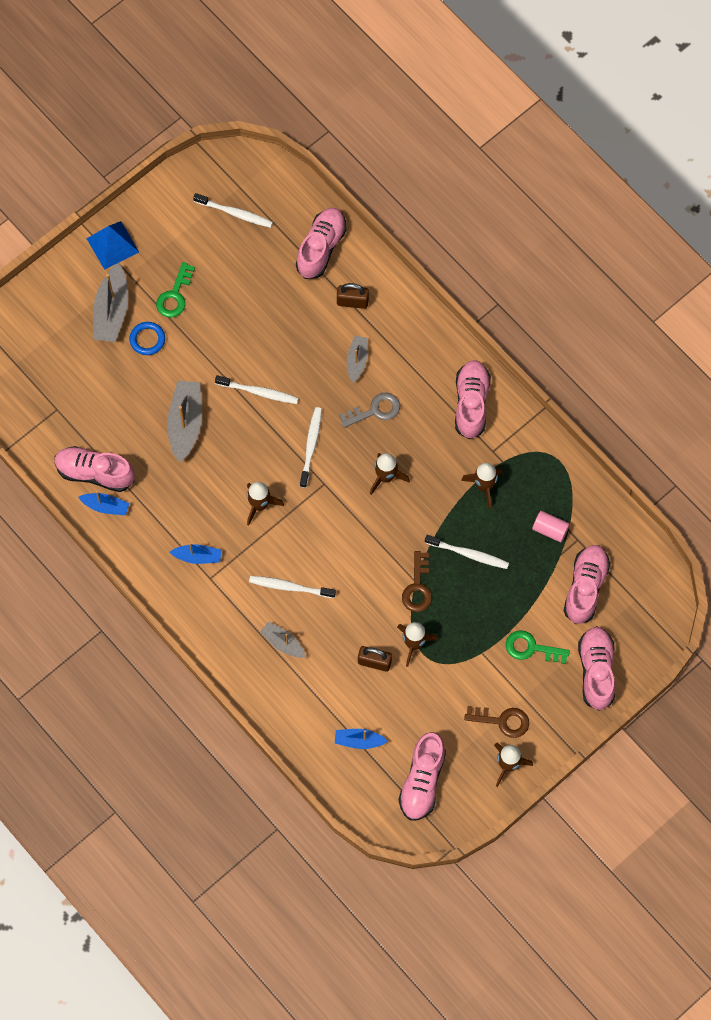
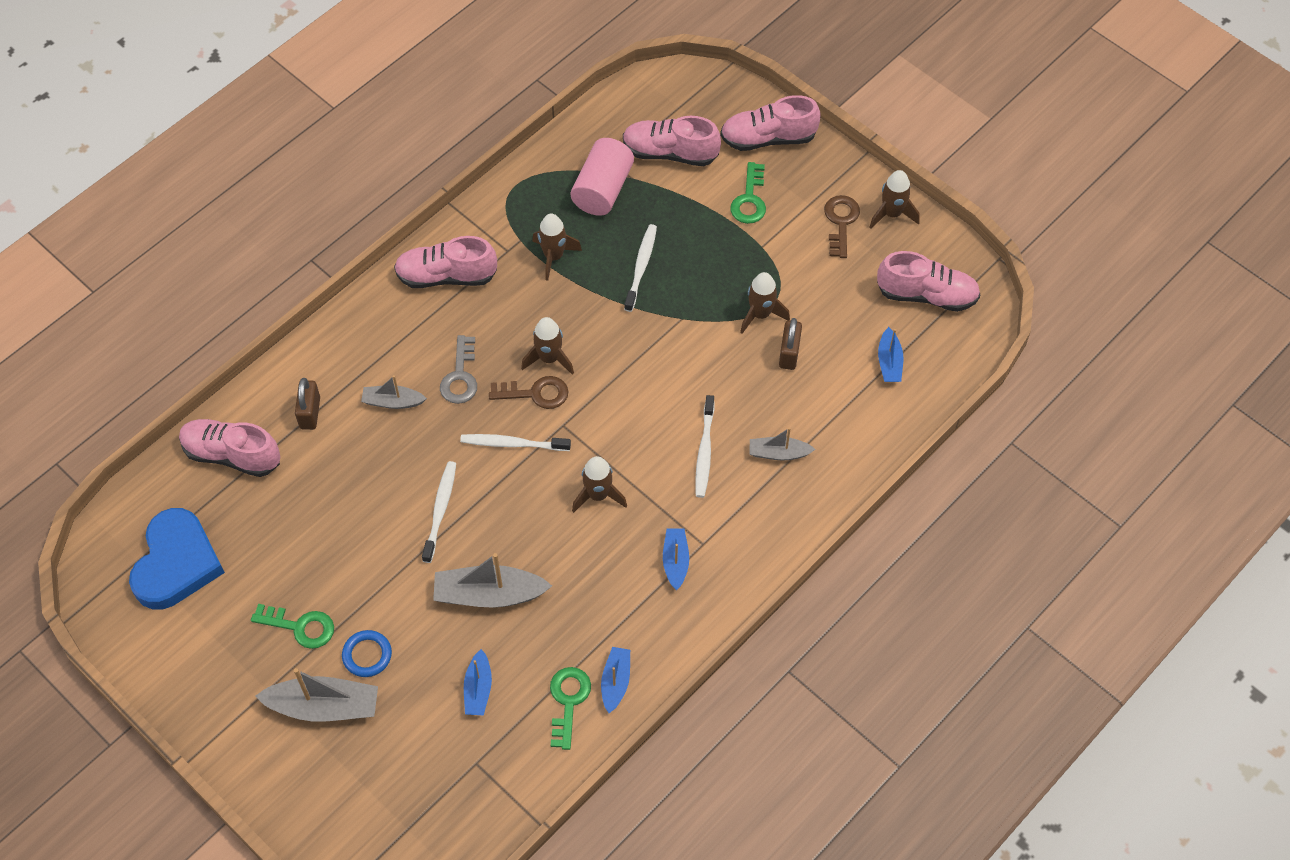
camera: 95 degrees left, 10 degrees down
(95, 473) = (568, 701): pink shoe -> green key
(112, 245) = (221, 717): blue pyramid -> none
(112, 413) = (478, 689): none -> blue boat
(234, 213) = (176, 563): white toothbrush -> blue heart
(283, 643) = (778, 453): grey boat -> grey boat turned 60 degrees clockwise
(375, 410) = (460, 376): grey key -> grey key turned 150 degrees counterclockwise
(417, 587) = (689, 315): brown key -> brown key (535, 393)
(550, 529) = (603, 189): pink cylinder -> pink cylinder, size x1.75

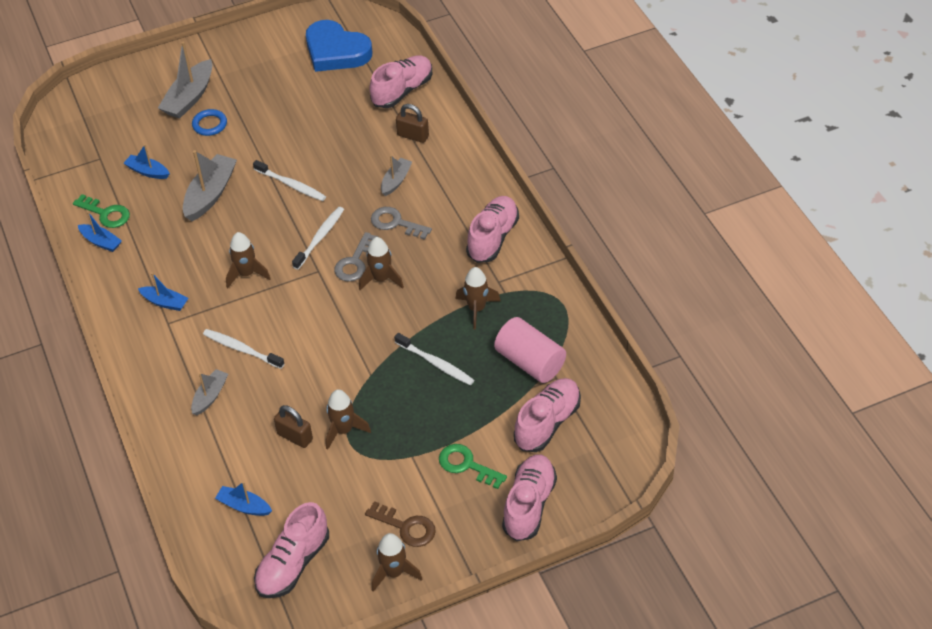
camera: 115 degrees right, 10 degrees down
(300, 627) = (251, 98): green key -> none
(535, 393) = (355, 262): brown key -> grey key

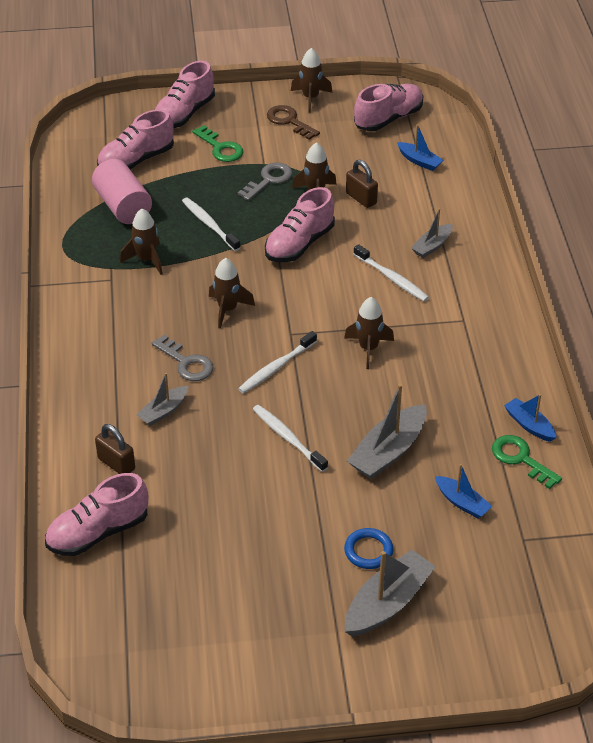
camera: 165 degrees left, 5 degrees down
(165, 302) = (463, 341): blue boat -> none
(336, 51) = (158, 625): blue heart -> none
(355, 262) = (248, 332): grey key -> grey key (269, 180)
(493, 238) = (92, 321): pink shoe -> pink shoe (299, 244)

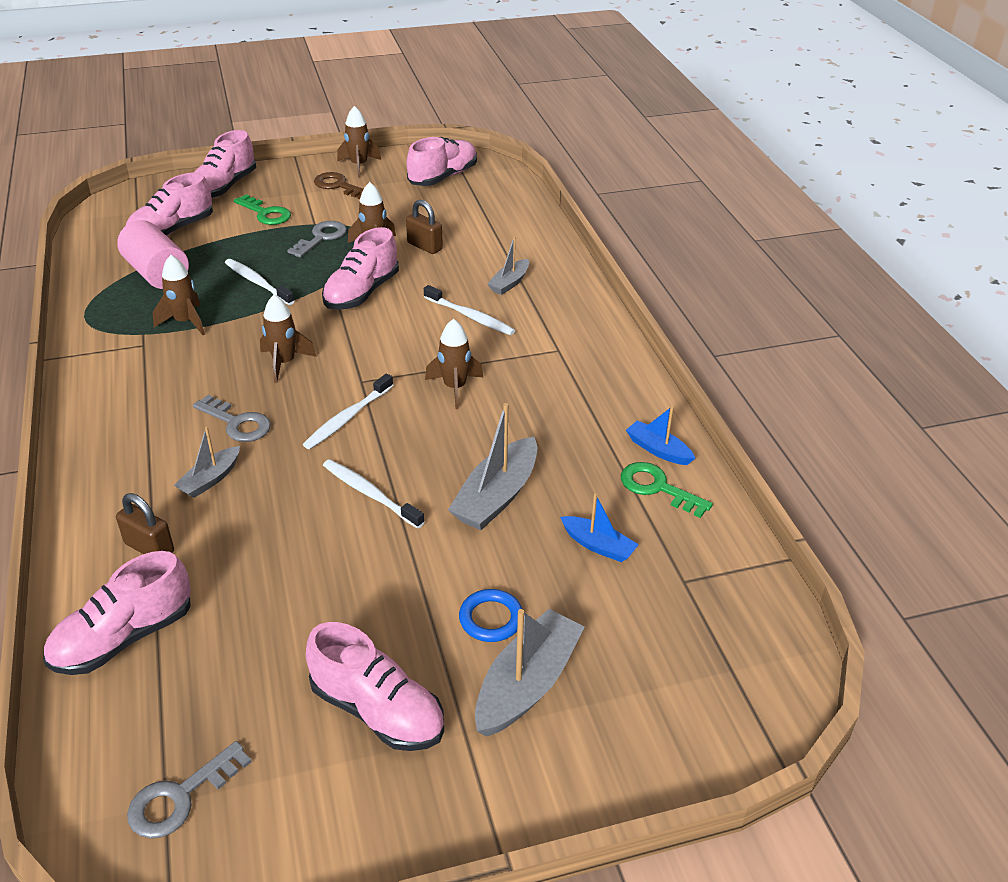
camera: 10 degrees left, 5 degrees down
(137, 649) = (180, 797): none -> grey key
(276, 608) = (377, 710): none -> pink shoe
(419, 161) = (481, 210): blue boat -> none

